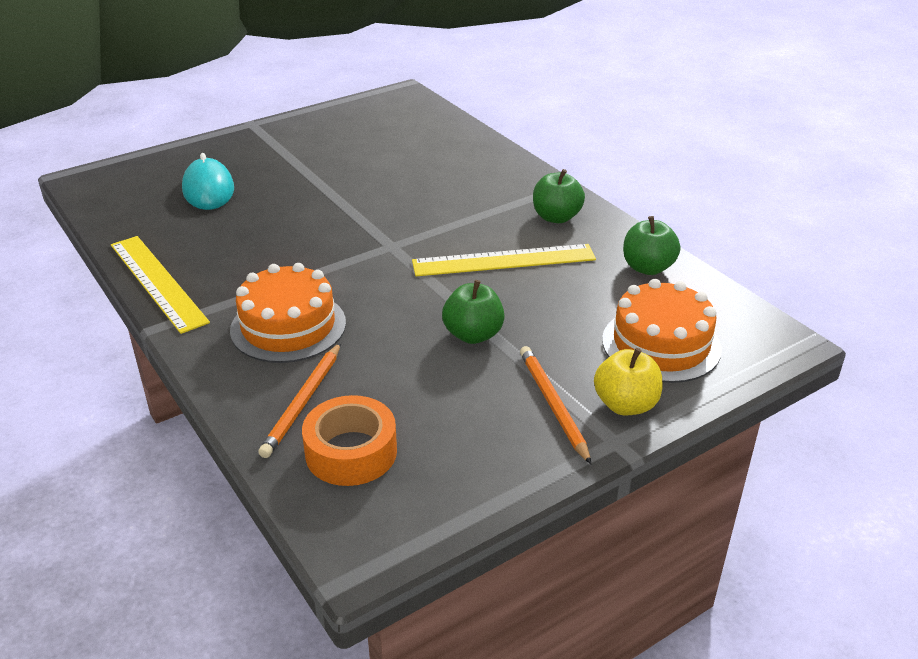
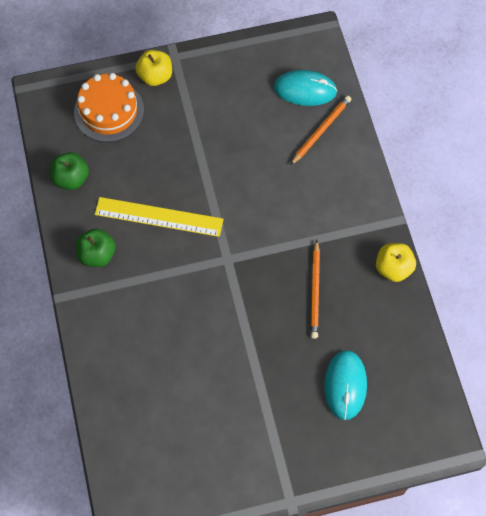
camera: 160 degrees left, 30 degrees up
(157, 282) = (393, 268): yellow ruler -> yellow apple
(288, 326) = (316, 195): orange cake -> none
(351, 452) = (305, 90): orange tape -> turquoise mouse
(473, 335) = (210, 153): green apple -> none
(552, 405) = (192, 88): orange pencil -> orange pencil (315, 291)

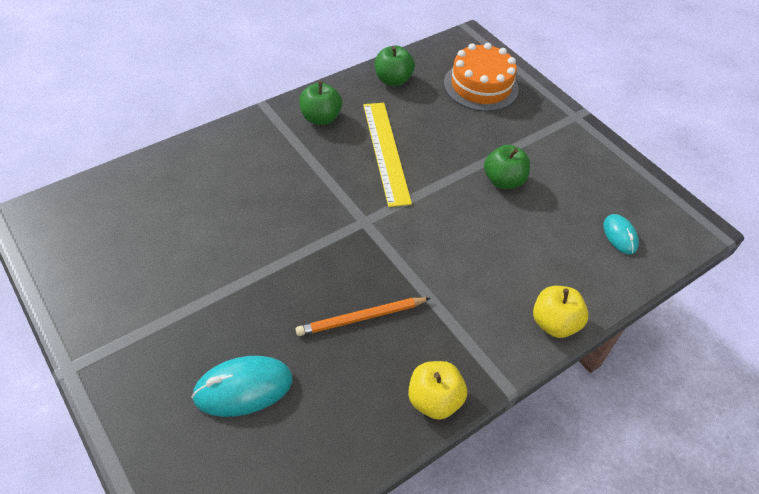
camera: 65 degrees right, 15 degrees down
(155, 76) = (542, 108): yellow apple -> yellow apple (554, 323)
(224, 143) = (503, 181): none -> green apple
(305, 90) = (620, 235): turquoise mouse -> turquoise mouse, size x0.60
(321, 130) = (578, 265): orange pencil -> none

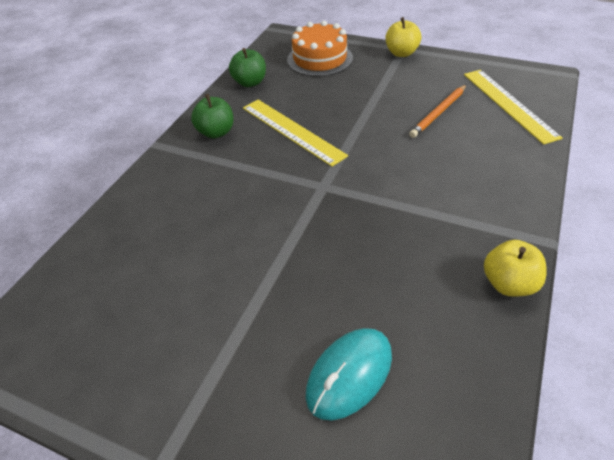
camera: 25 degrees left, 5 degrees down
(361, 318) = (392, 257): orange pencil -> orange pencil (439, 113)
(503, 181) = (397, 109): green apple -> none
(554, 323) = (530, 180): yellow apple -> yellow apple (401, 53)
(620, 235) = (509, 104): turquoise mouse -> yellow ruler

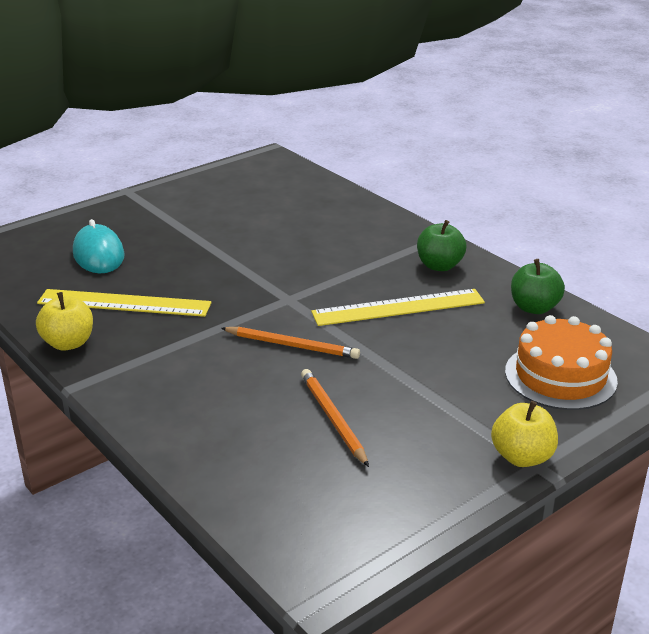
camera: 115 degrees right, 15 degrees down
(383, 157) = (292, 345): none -> orange pencil
(509, 104) = (291, 489): yellow ruler -> yellow ruler (124, 303)

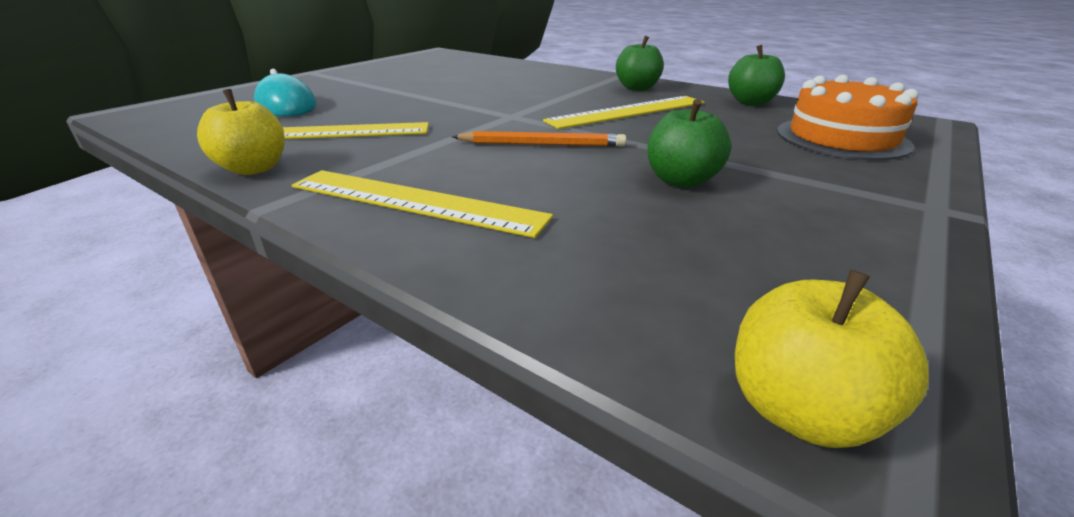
camera: 15 degrees left, 0 degrees up
(171, 397) = (414, 201): none -> yellow ruler
(332, 419) = (646, 197): orange pencil -> none
(372, 406) = (681, 180): none -> green apple
(522, 457) = (910, 203): yellow apple -> yellow apple (800, 410)

